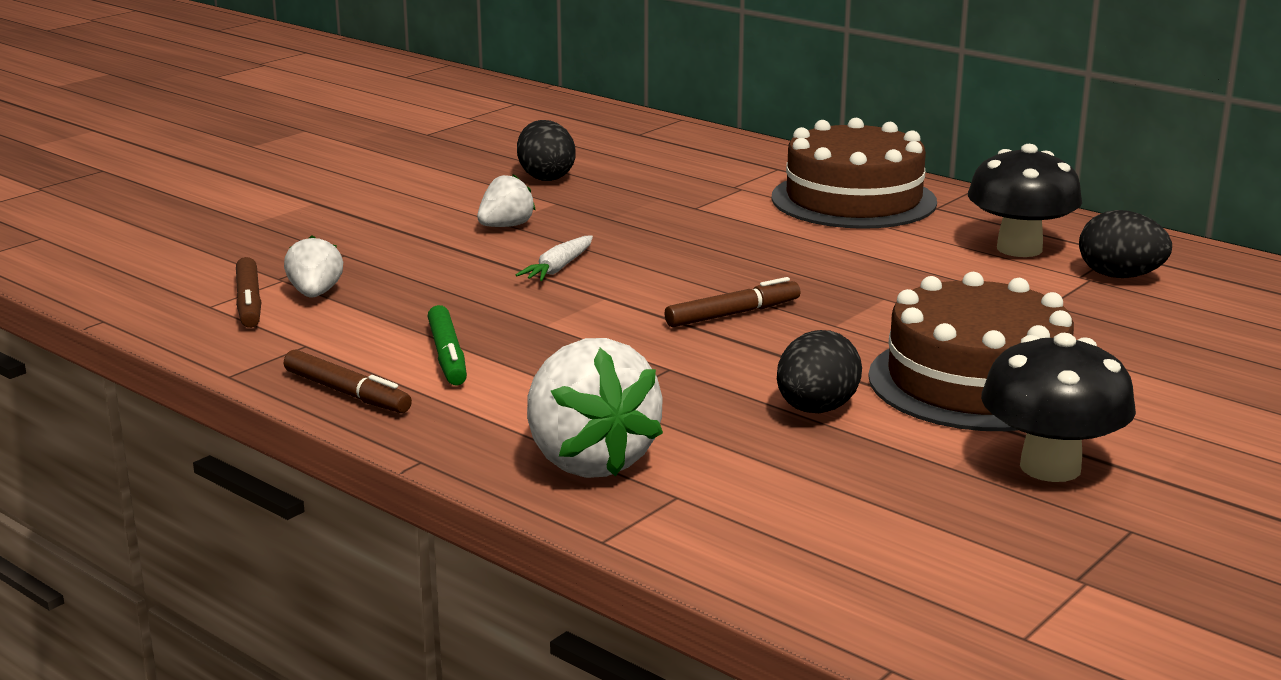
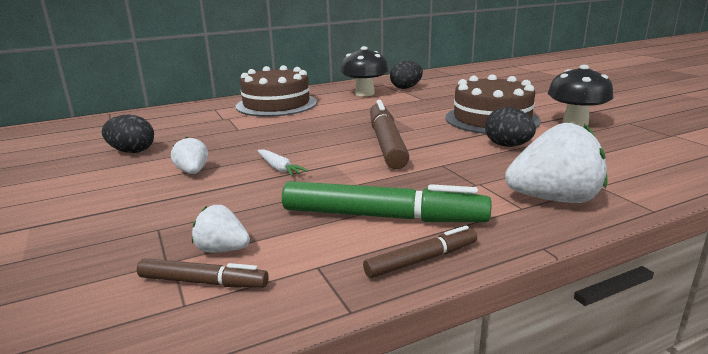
camera: 65 degrees left, 0 degrees up
(447, 356) = (383, 216): green marker -> green marker, size x1.88
(732, 314) = (386, 143): brown marker -> brown marker, size x1.88

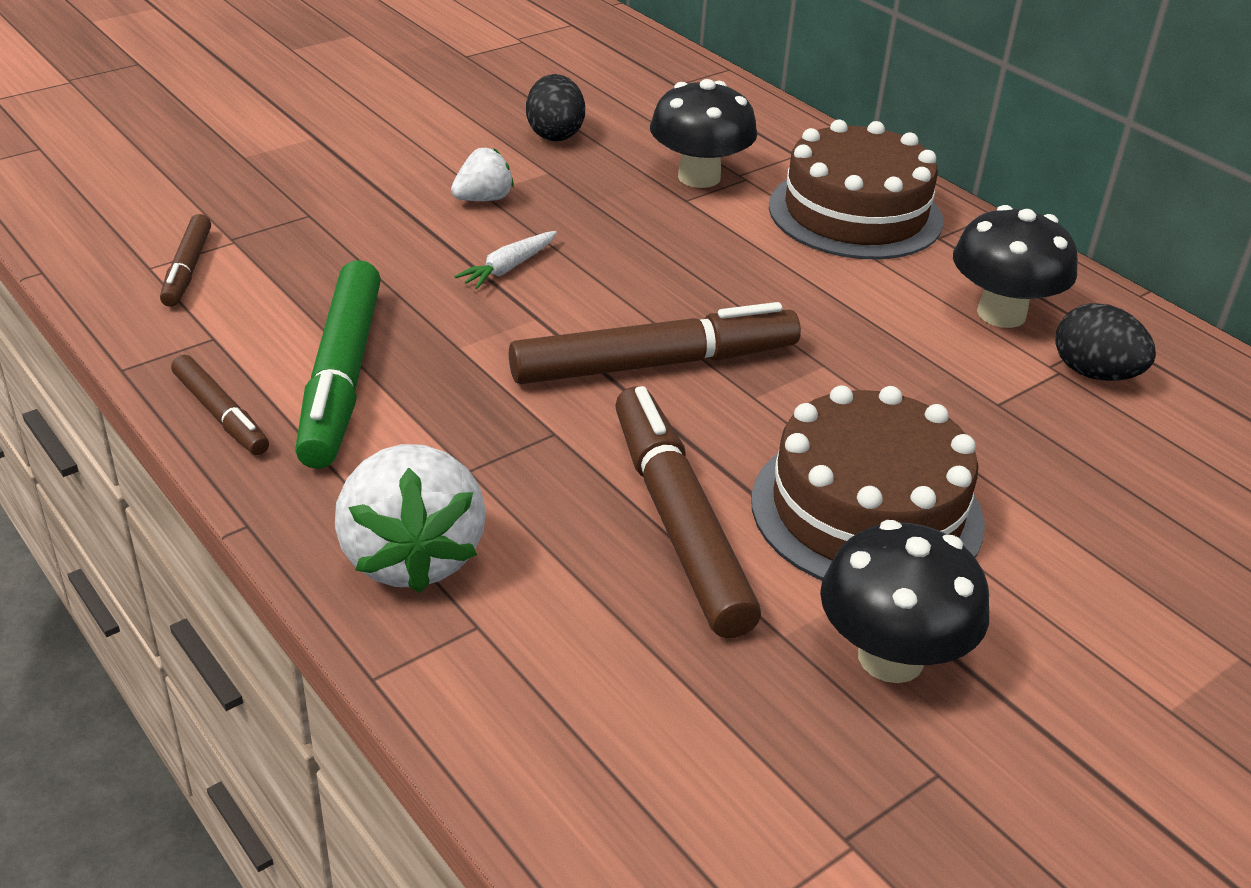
camera: 75 degrees right, 15 degrees up
(218, 125) = (699, 177): none -> black mushroom
(222, 250) = (255, 267): white strawberry -> none
(507, 146) = (678, 522): black egg -> brown marker

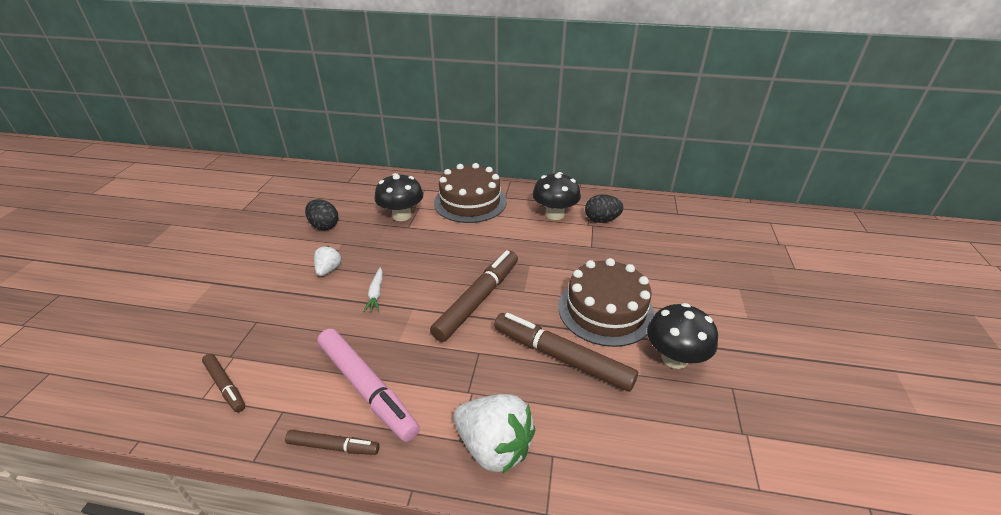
camera: 40 degrees left, 0 degrees up
(342, 377) = (367, 388): green marker -> pink marker

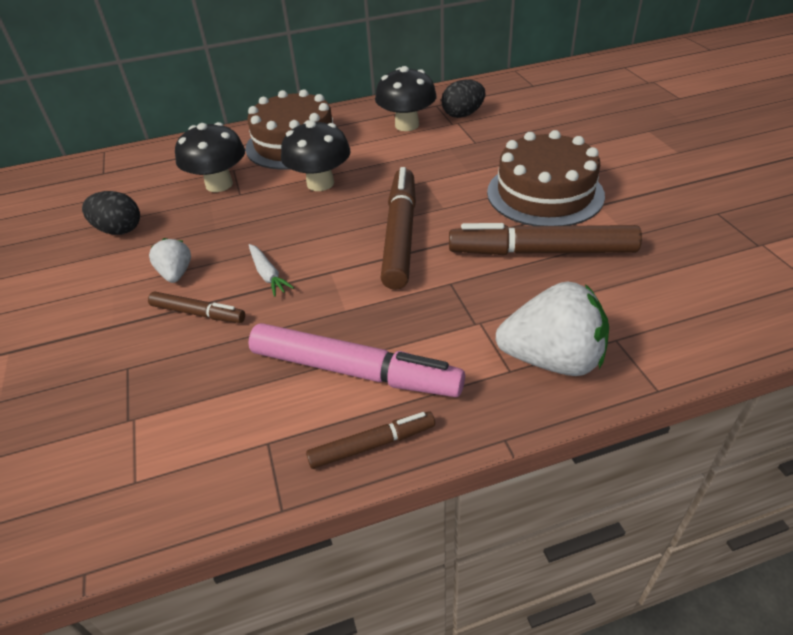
camera: 25 degrees left, 5 degrees up
(225, 386) = (156, 453): brown marker -> brown marker (198, 313)
(674, 358) = (647, 209): black mushroom -> black mushroom (320, 183)

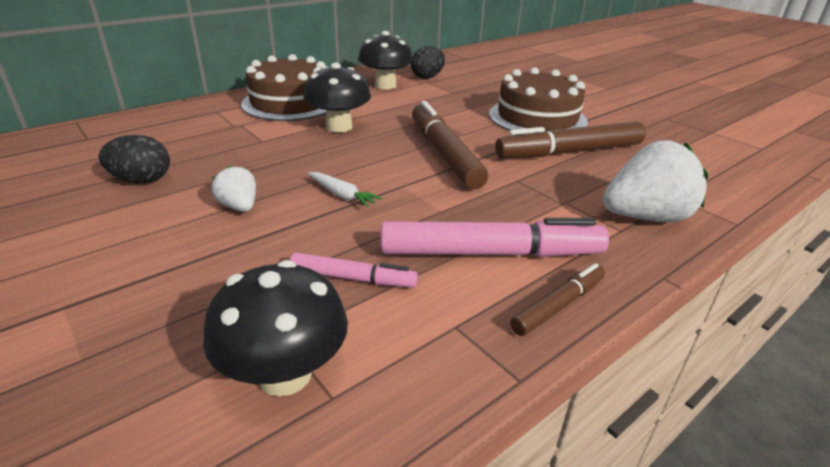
camera: 25 degrees left, 10 degrees down
(198, 313) = (290, 234): brown marker -> none
(218, 372) = (353, 278): none -> pink marker
(219, 184) = (234, 136): black mushroom -> black mushroom (285, 374)

